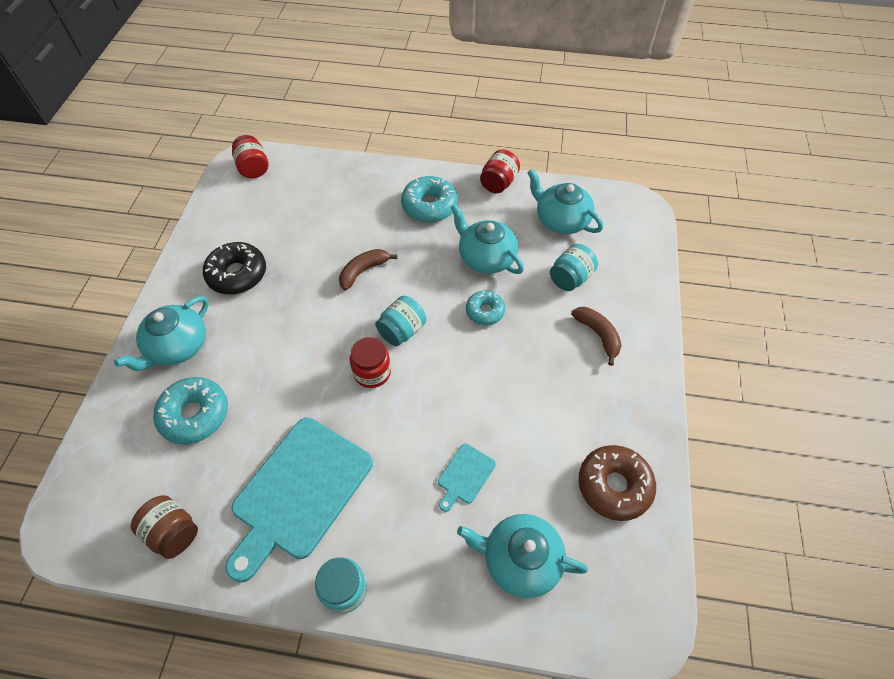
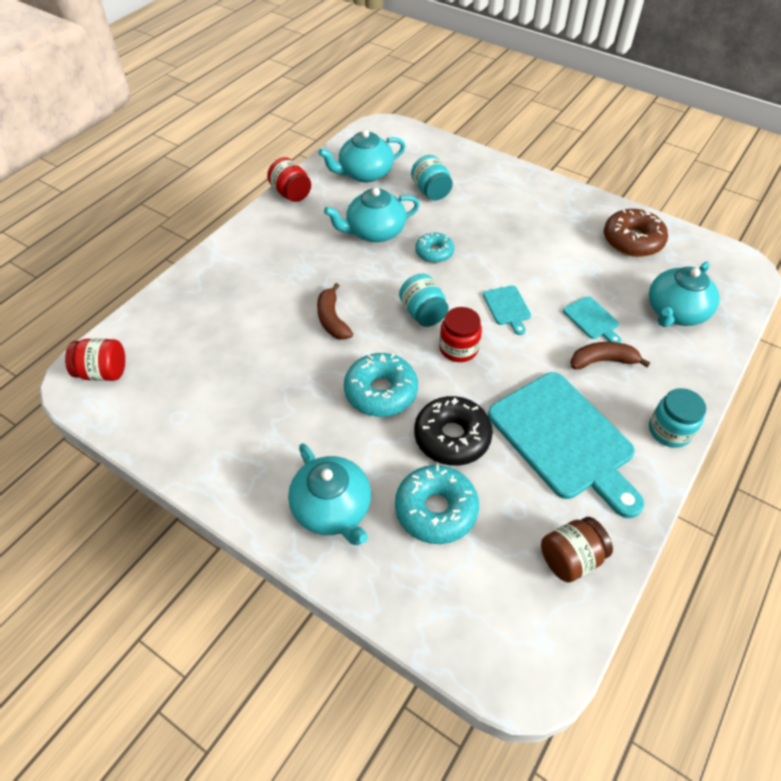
camera: 65 degrees left, 5 degrees down
(237, 274) = (262, 427): black donut -> black donut (452, 437)
(429, 206) = (283, 247): turquoise donut -> turquoise donut (381, 392)
(443, 394) = (507, 307): none -> turquoise cutting board
(598, 335) = (496, 198): brown banana -> brown banana (602, 361)

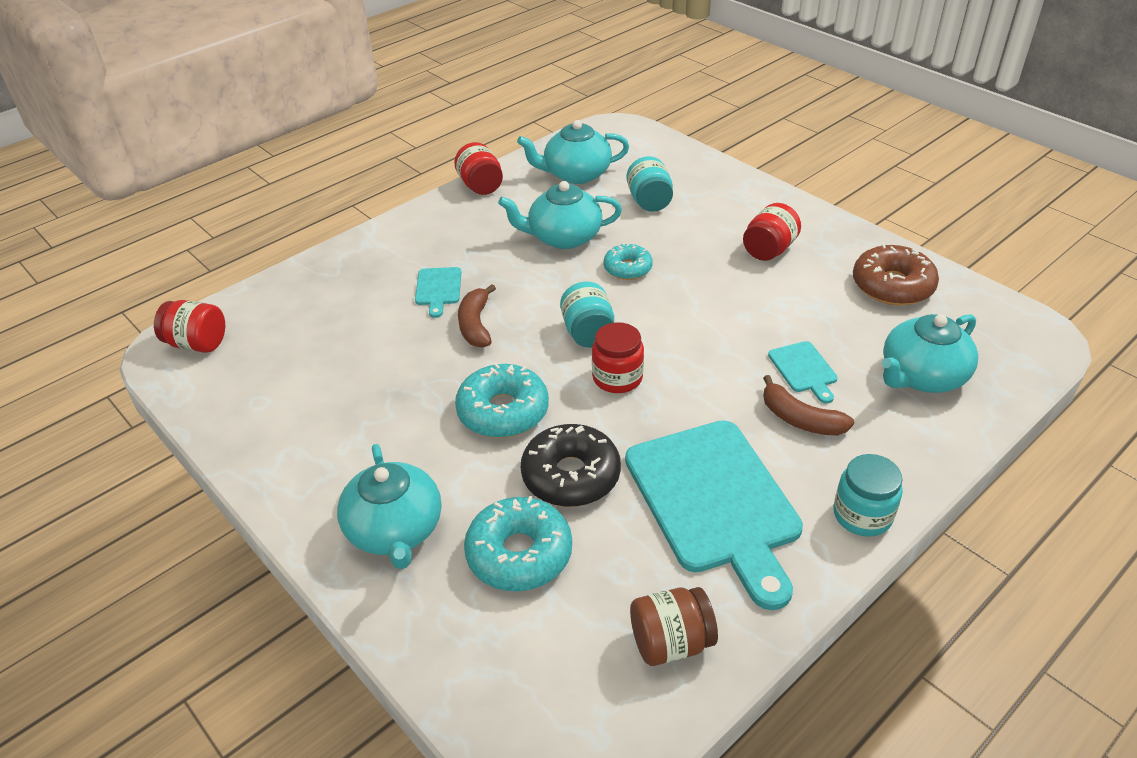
camera: 15 degrees right, 10 degrees down
(507, 307) = (697, 341): turquoise cutting board -> turquoise cutting board (438, 289)
(535, 222) = (769, 250): none -> red jar
(602, 361) = (800, 419): brown banana -> brown banana turned 150 degrees counterclockwise

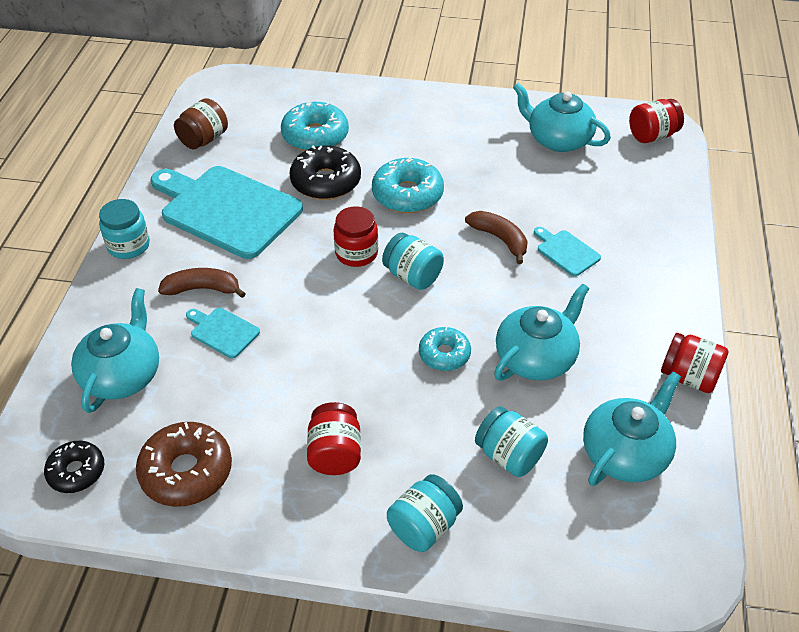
camera: 140 degrees right, 5 degrees up
(395, 530) = (391, 115): turquoise teapot -> turquoise teapot (558, 140)
(740, 196) = (424, 526): none -> turquoise jar
(987, 323) = (76, 472): none -> black donut

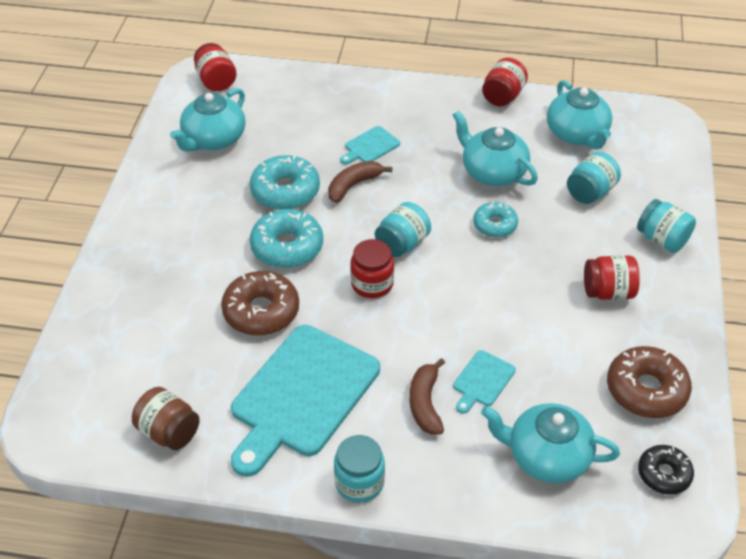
camera: 90 degrees left, 0 degrees up
(315, 136) = (178, 324): turquoise donut -> turquoise donut (285, 191)
(326, 182) = (261, 311): black donut -> brown donut
(625, 453) = (577, 134): turquoise teapot -> turquoise teapot turned 150 degrees counterclockwise

